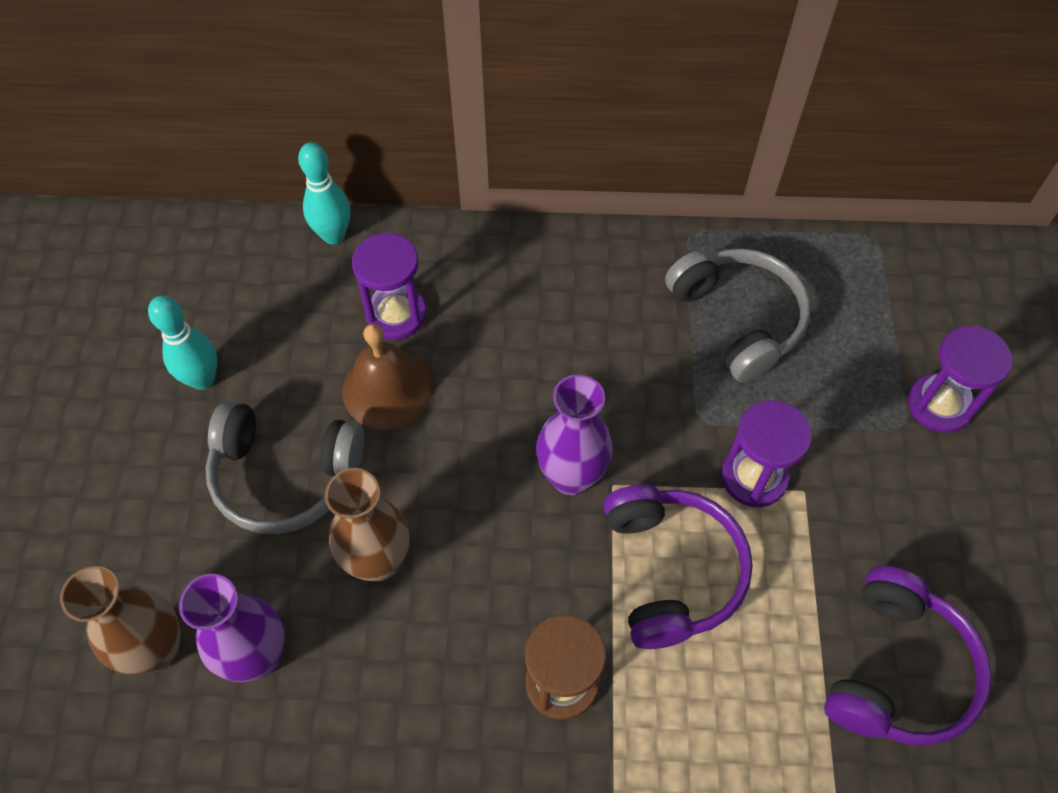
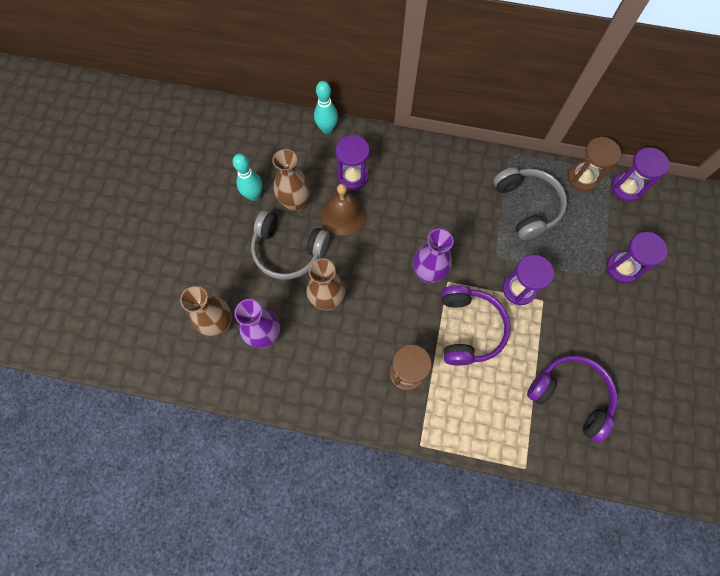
camera: 10 degrees right, 10 degrees up
(289, 382) = (295, 203): none -> brown vase
(830, 254) = (582, 178): none -> brown hourglass
(898, 670) = (571, 395): purple headphones -> purple headphones turned 90 degrees counterclockwise
(913, 260) = (626, 188): none -> purple hourglass

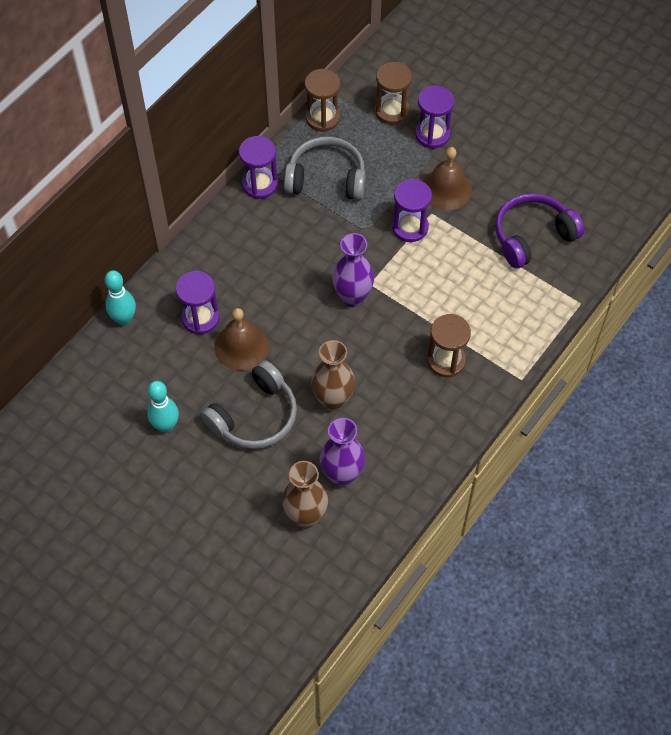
camera: 65 degrees left, 10 degrees down
(295, 203) = (201, 387): brown vase -> none
(469, 329) = (428, 287): purple headphones -> none
(574, 302) = (446, 189): none -> brown bell
(624, 226) = (392, 111): none -> brown hourglass
(626, 188) = (354, 89): purple hourglass -> purple hourglass (260, 184)

